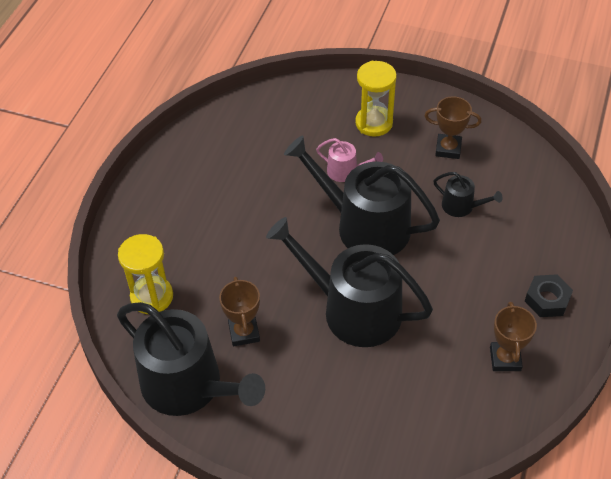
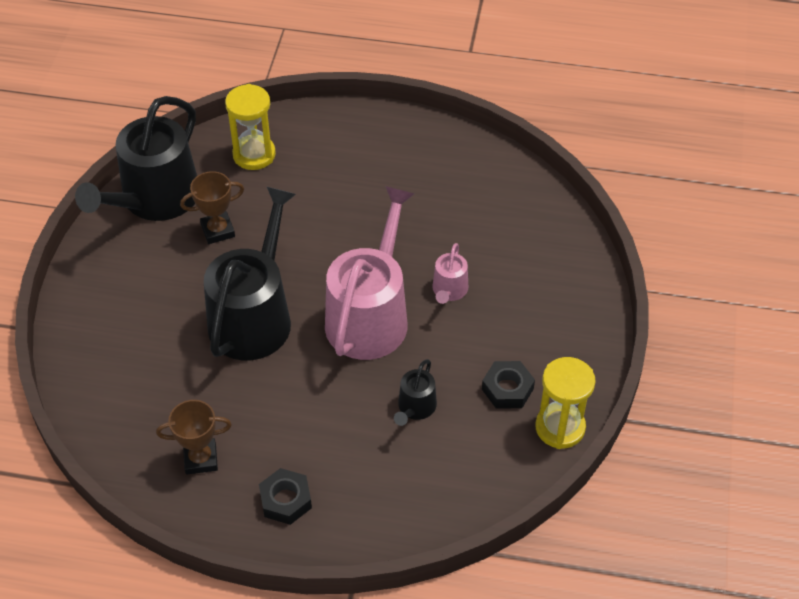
camera: 80 degrees right, 0 degrees up
(364, 226) = (370, 315): black watering can -> pink watering can
(374, 123) = (534, 310): yellow hourglass -> yellow hourglass (560, 427)
(448, 149) = (507, 389): brown trophy -> black nut

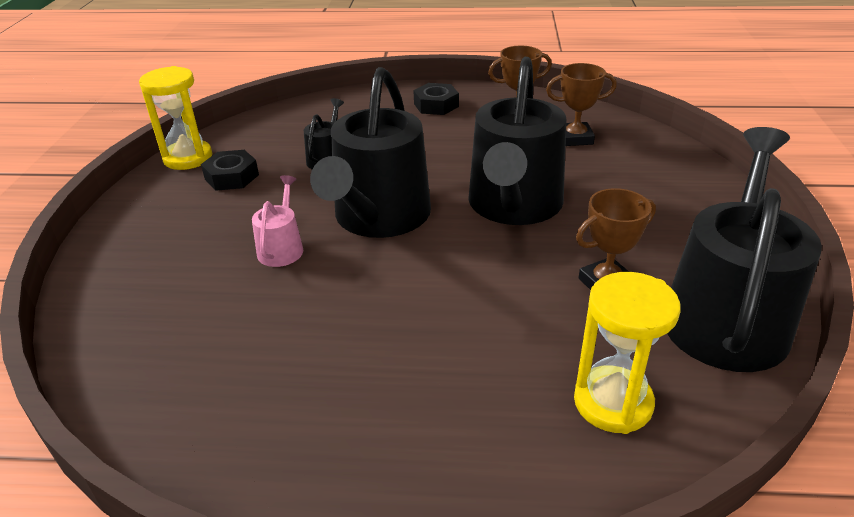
camera: 175 degrees right, 15 degrees down
(157, 409) = (575, 138): none -> brown trophy
(370, 315) = (379, 217): pink watering can -> black watering can

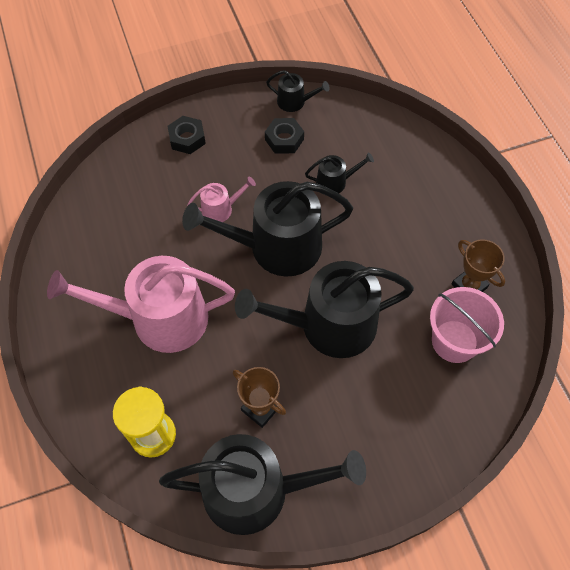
camera: 65 degrees right, 25 degrees up
(188, 158) = (295, 102): yellow hourglass -> black watering can
(414, 348) = (159, 318): none -> pink watering can
(436, 105) = (457, 218): black nut -> black nut (187, 138)
(575, 138) = (454, 341): brown trophy -> pink bucket

